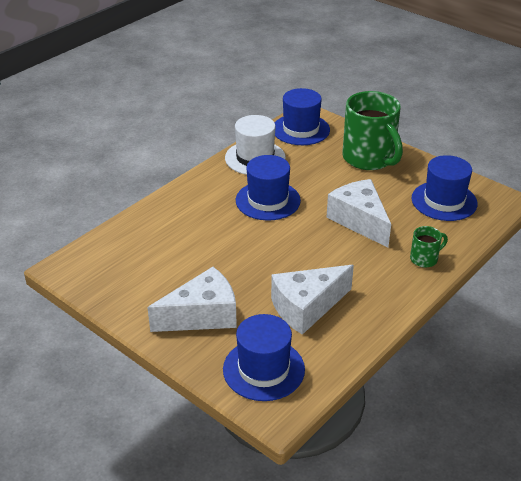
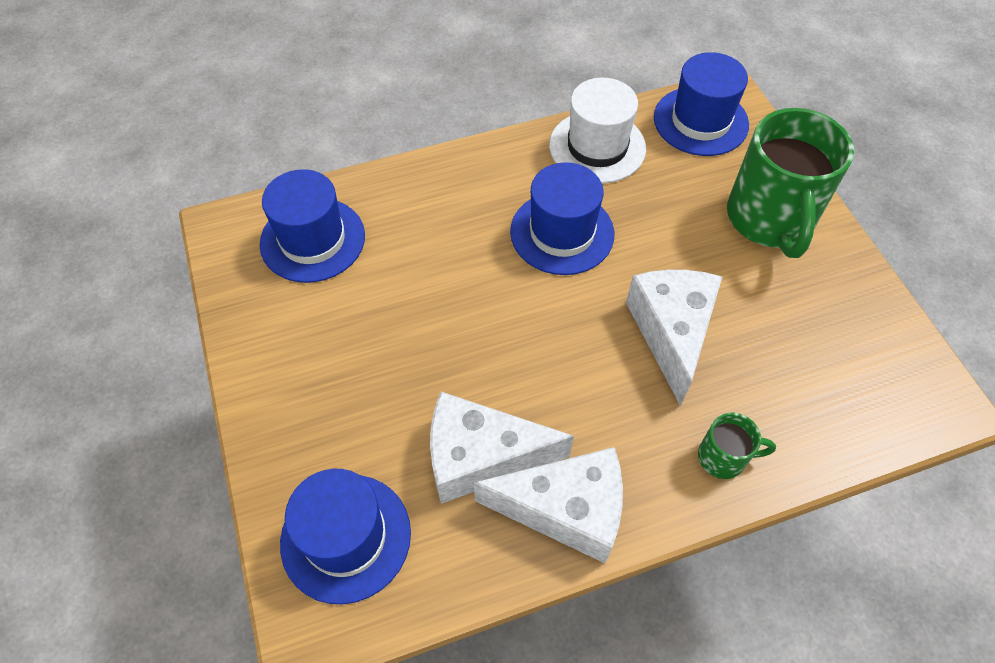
camera: 30 degrees right, 20 degrees up
(202, 315) = (334, 395): white cheese -> white cheese (565, 510)
(444, 201) = (836, 357): blue hat -> blue hat (312, 240)

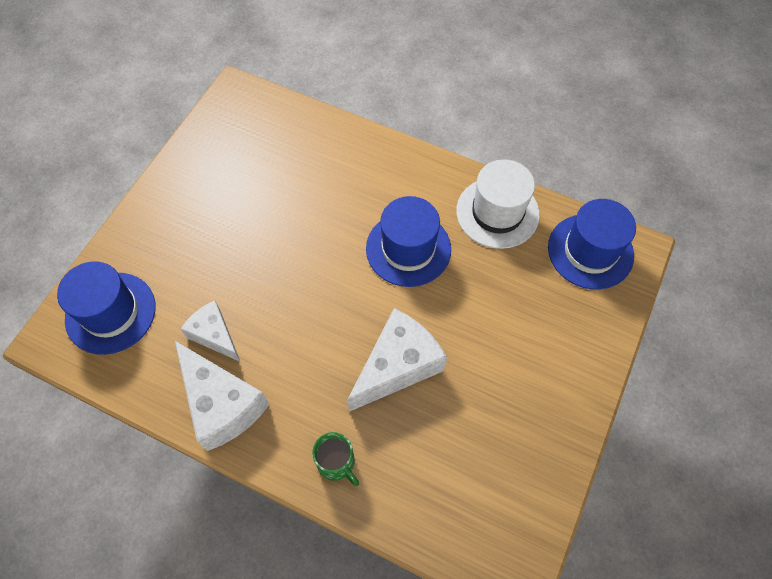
camera: 45 degrees right, 5 degrees up
(312, 240) = (269, 137): blue hat -> none
(481, 457) = (214, 335): white cheese -> white cheese, size x0.61
(770, 219) = (552, 355): green mug -> none

